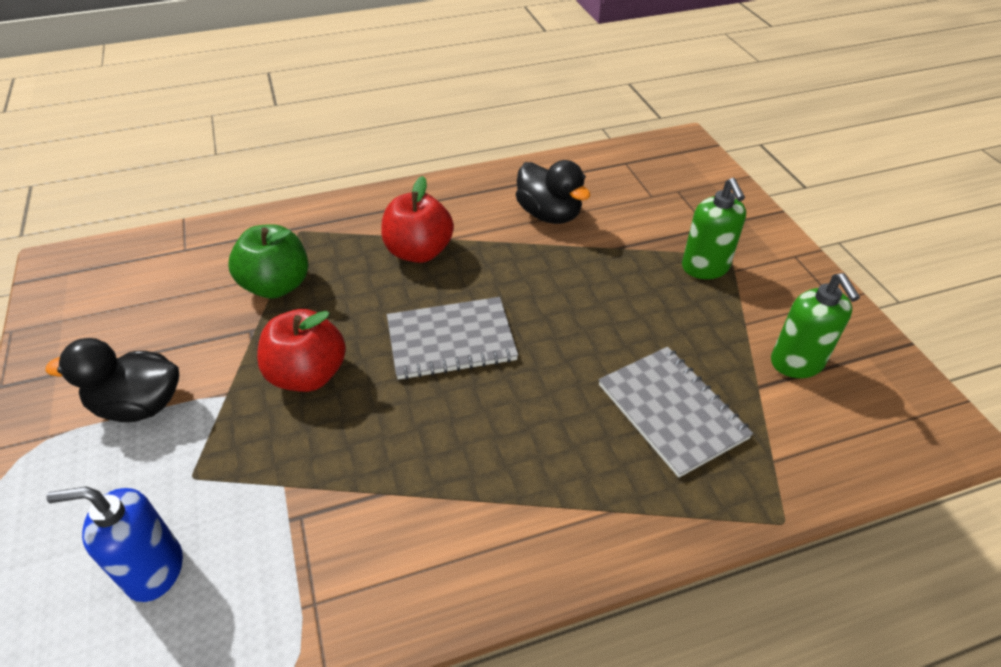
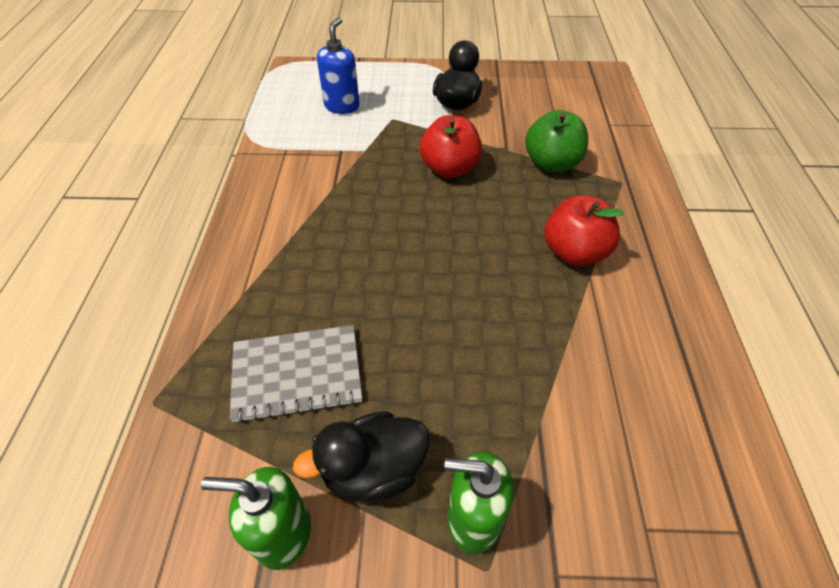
camera: 110 degrees right, 5 degrees up
(451, 340) = (450, 248): grey notebook -> none
(549, 214) = (618, 380): black duck -> black duck (373, 470)

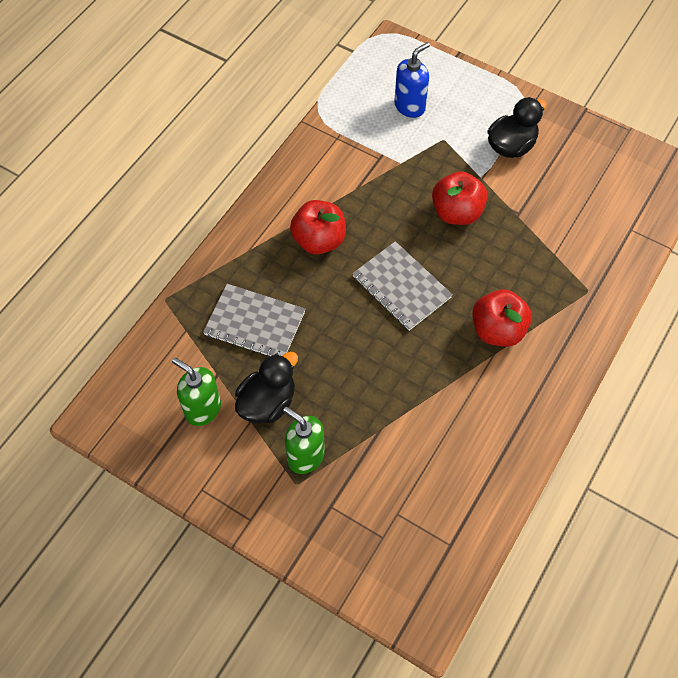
camera: 30 degrees right, 10 degrees up
(323, 249) = (319, 240): none -> red apple
(373, 470) = (267, 402): black duck -> black duck turned 120 degrees clockwise
(446, 255) = (401, 287): none -> grey notebook
(551, 164) = (544, 246): green apple -> none

